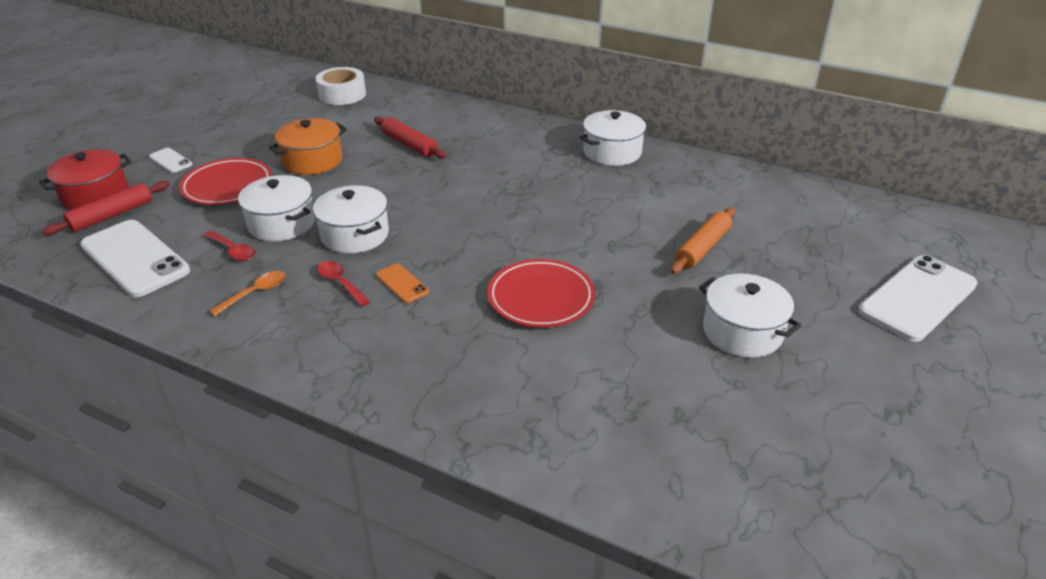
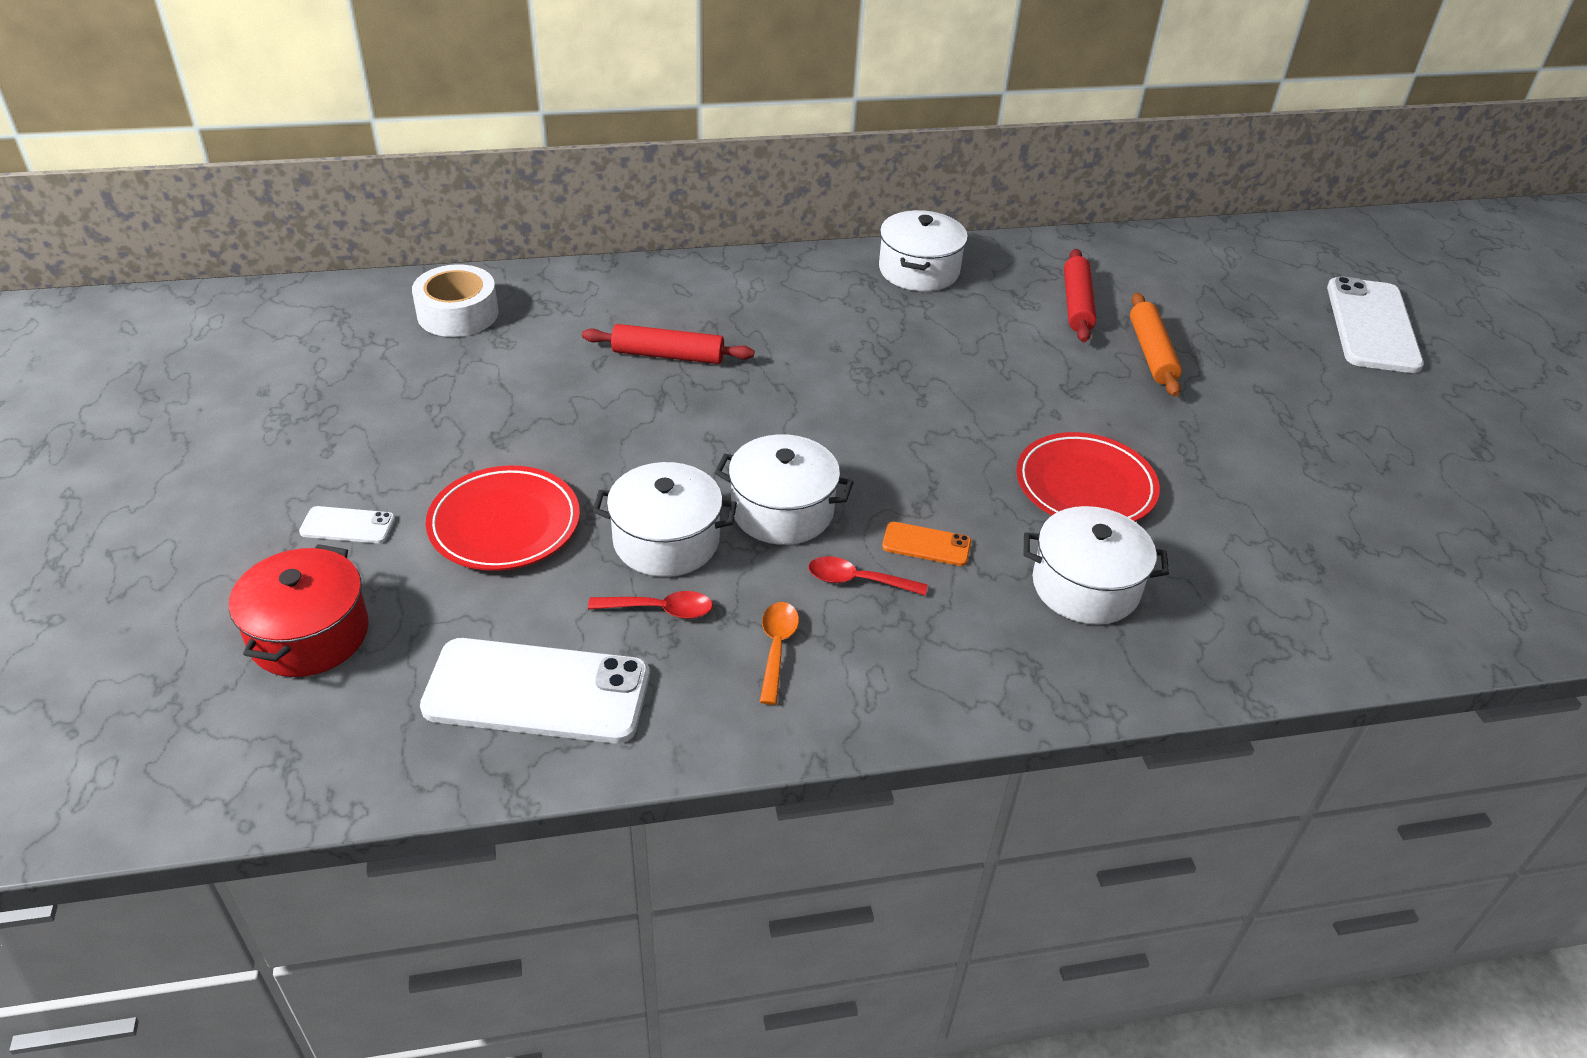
camera: 40 degrees left, 5 degrees up
(111, 215) = (392, 651): red rolling pin -> red rolling pin (1076, 304)
(312, 161) = (570, 433): orange pot -> none
(742, 332) = (1293, 430): white pot -> white pot (1085, 586)

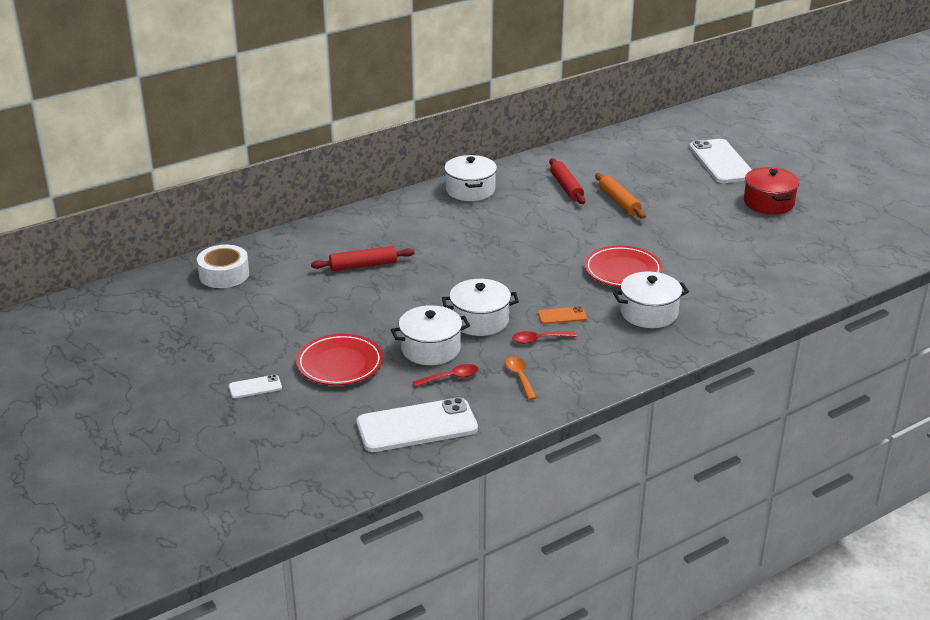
camera: 20 degrees left, 10 degrees down
(309, 634) = (279, 436): red pot -> red pot (768, 203)

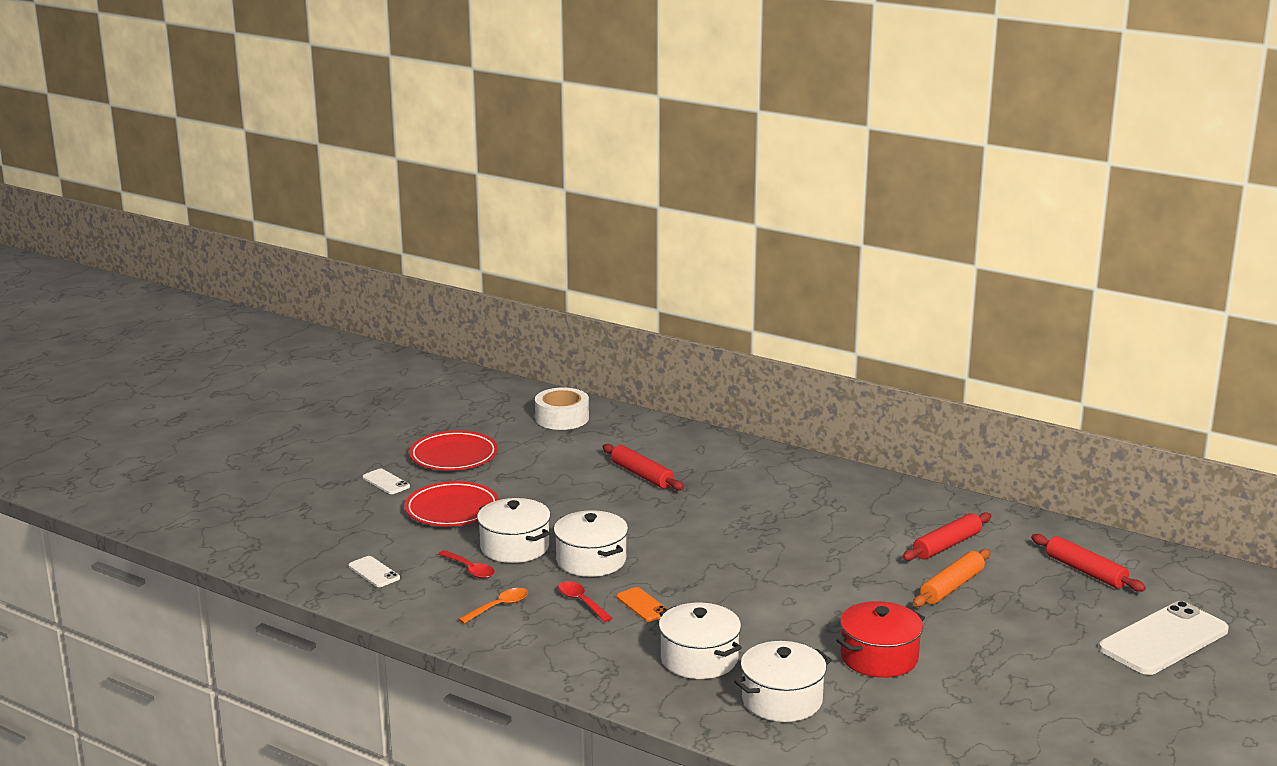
camera: 65 degrees right, 10 degrees down
(417, 426) = (374, 572): white phone -> white phone, size x0.46
(470, 190) = (867, 491): white pot -> white pot (782, 700)
(623, 271) = (781, 623): red plate -> red plate (453, 456)
(631, 157) = (1085, 571): none -> red rolling pin
(768, 203) = (1087, 698): red pot -> red pot (879, 657)

